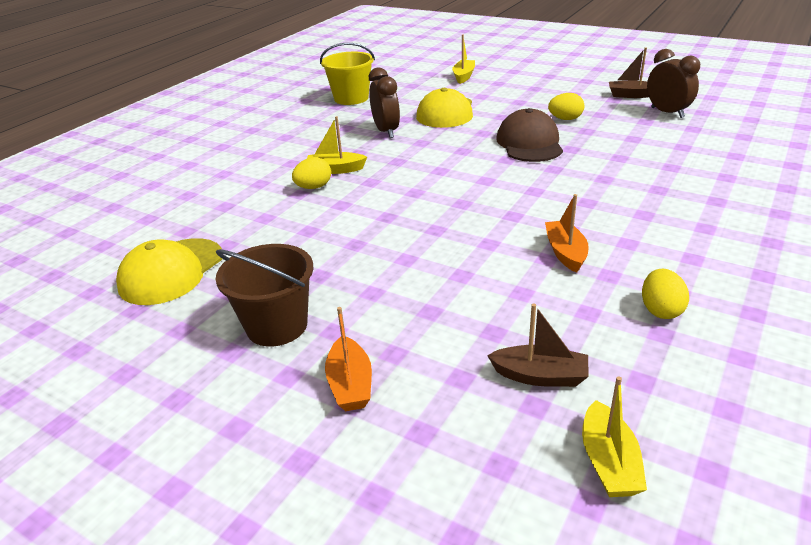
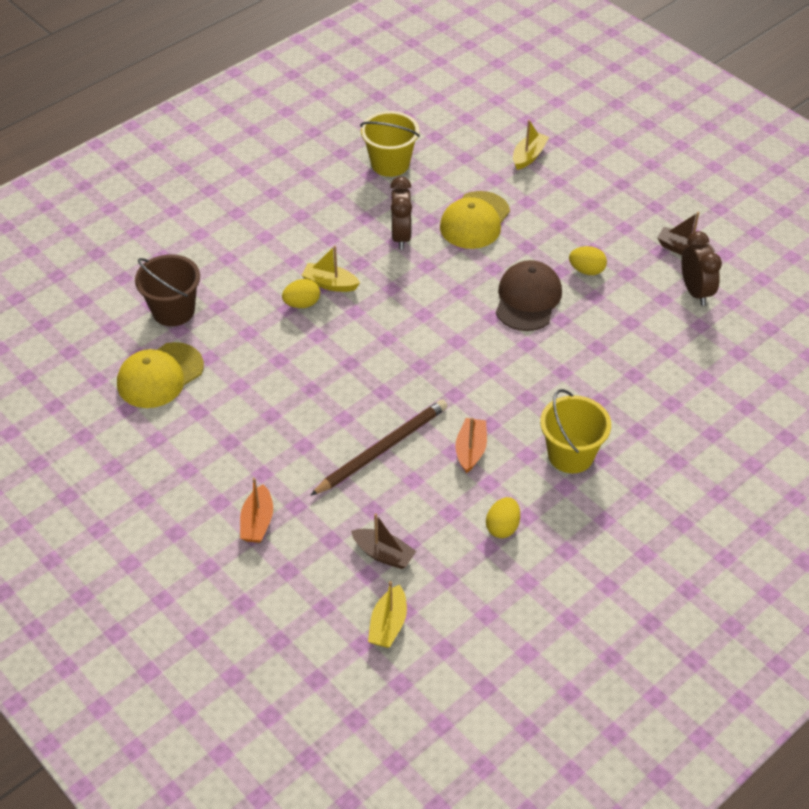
camera: 15 degrees right, 15 degrees up
(277, 326) = (224, 456): brown bucket -> brown bucket (173, 310)
(467, 274) = (382, 449): none -> brown pencil
(672, 232) = (570, 455): none -> yellow bucket

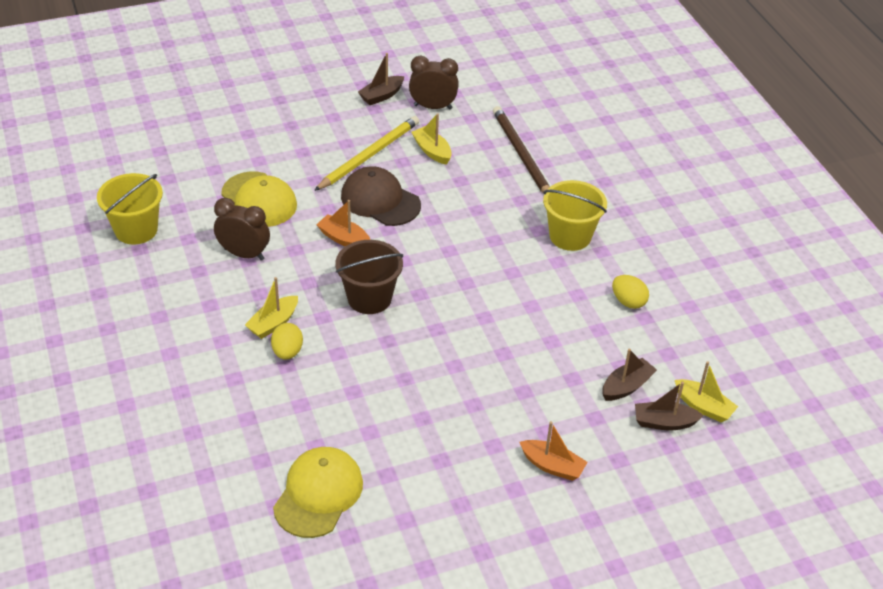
camera: 70 degrees left, 5 degrees down
(160, 376) = (318, 494): yellow cap -> yellow cap turned 135 degrees counterclockwise
(173, 310) = (229, 458): brown bucket -> brown bucket (369, 298)
(351, 596) = (664, 422): none -> brown boat
(382, 449) = (506, 350): brown pencil -> brown pencil (521, 154)
(470, 450) = (536, 293): orange boat -> orange boat (344, 239)
(528, 156) = (201, 139): yellow boat -> yellow boat (432, 151)
(586, 270) = (369, 155): yellow egg -> yellow pencil

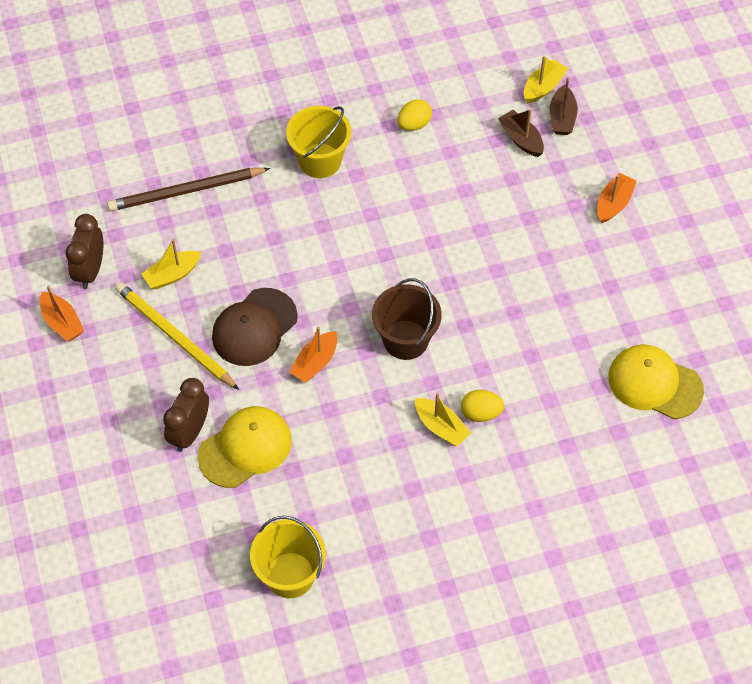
camera: 85 degrees left, 15 degrees up
(244, 254) = (335, 459): brown clock -> brown clock (190, 432)
(381, 96) = (62, 322): brown boat -> orange boat

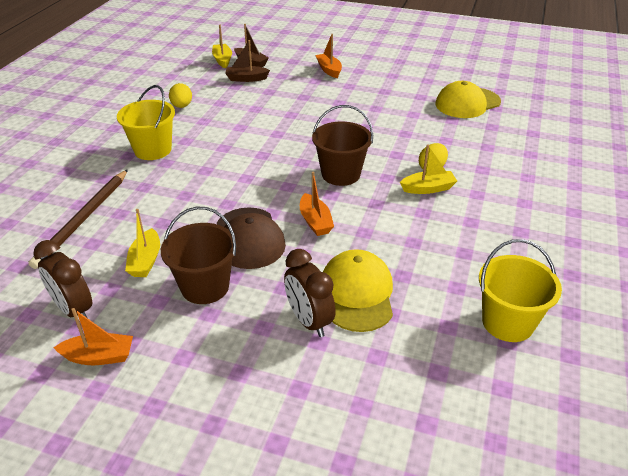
camera: 55 degrees left, 20 degrees down
(174, 337) = (205, 287): yellow pencil -> brown bucket

